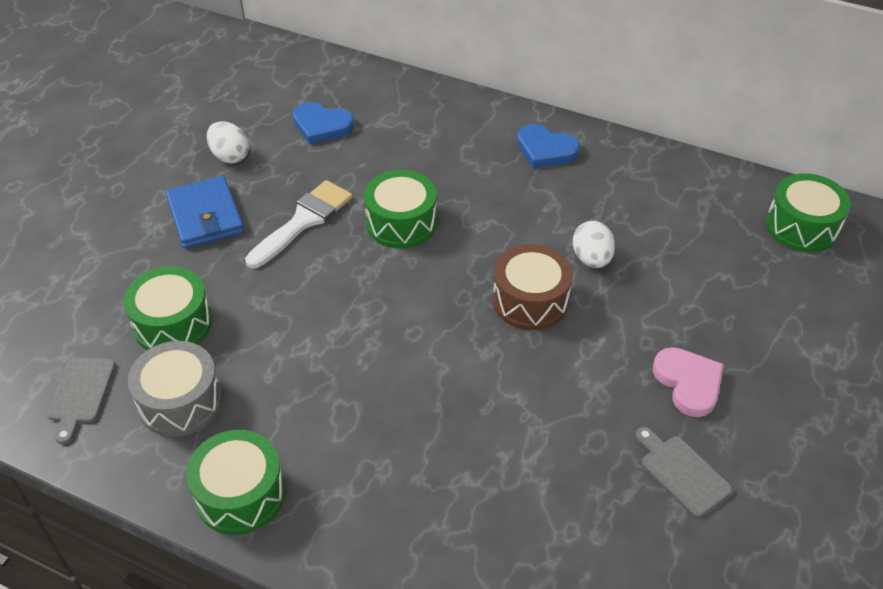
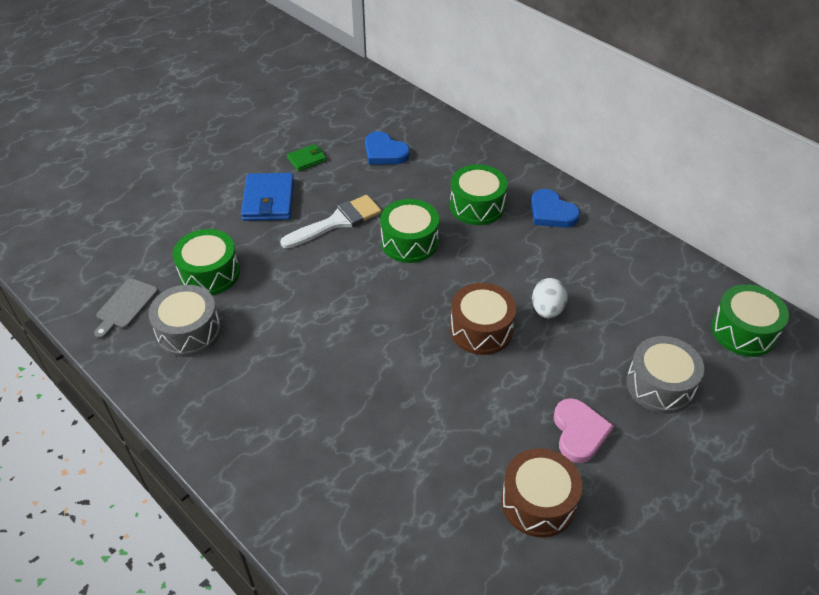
camera: 20 degrees right, 0 degrees up
(230, 156) = (307, 159): white egg -> green wallet
(240, 494) = (198, 411): green drum -> green drum (477, 206)
(681, 472) = (538, 502): grey cutting board -> brown drum
(746, 307) = (660, 385): none -> grey drum

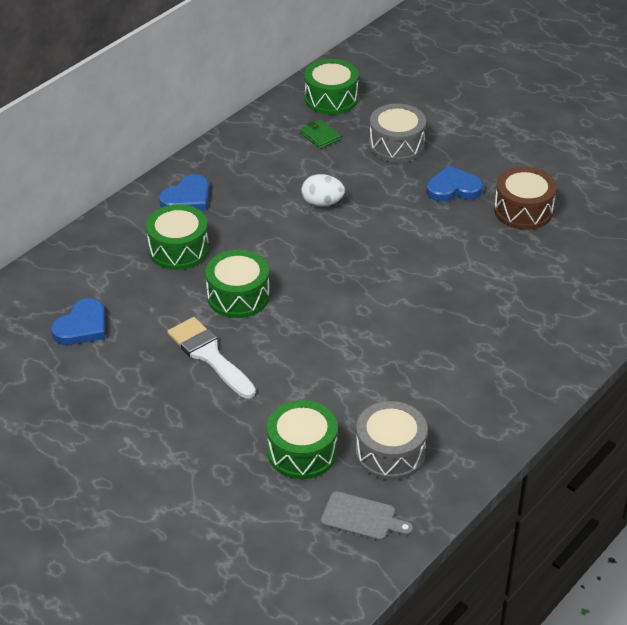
camera: 95 degrees left, 5 degrees down
(268, 200) = (173, 420): blue wallet -> none
(307, 159) = (94, 395): green wallet -> green wallet (320, 136)
(481, 329) = (353, 243): brown drum -> none
(579, 432) = (453, 188): pink heart -> blue heart

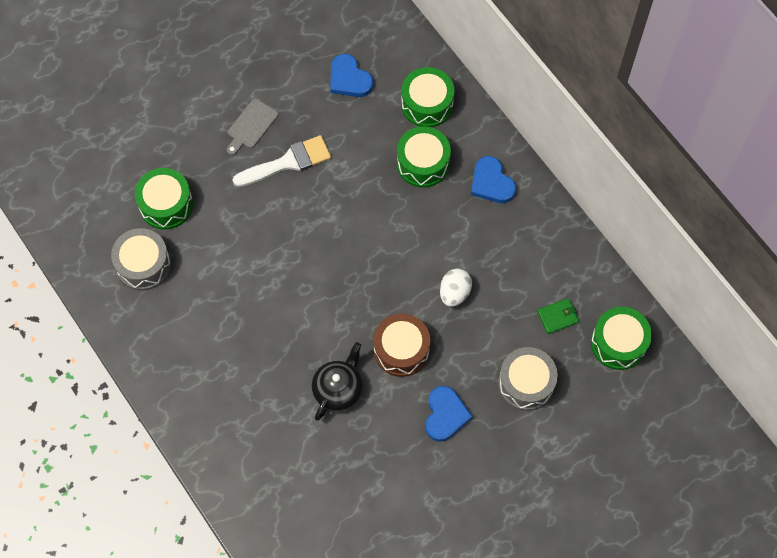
camera: 105 degrees right, 25 degrees up
(238, 296) = (350, 197): green drum -> green drum (427, 104)
(362, 517) = (91, 229): grey cutting board -> grey cutting board (251, 126)
(463, 263) = (338, 389): none -> black teapot
(523, 210) = (395, 468): brown drum -> brown drum (401, 350)

